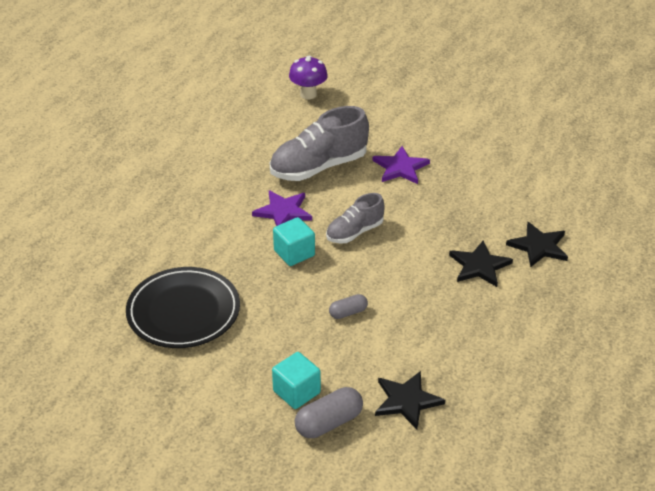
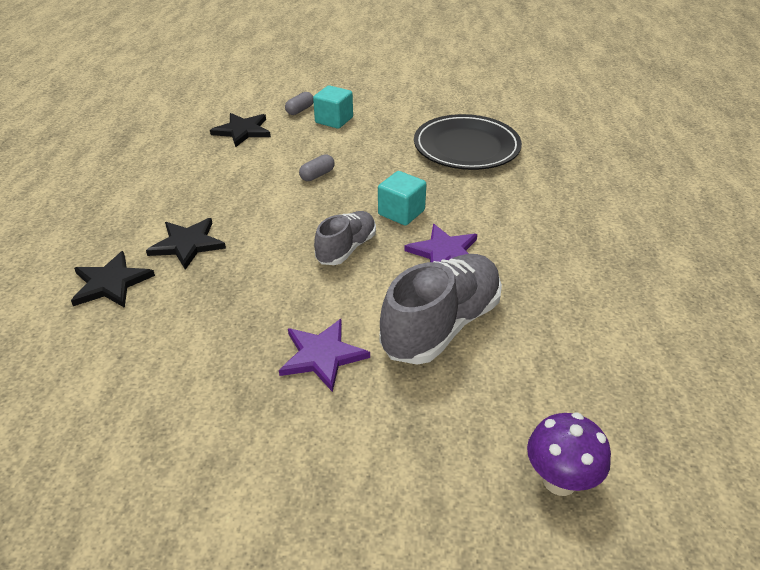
camera: 160 degrees right, 0 degrees up
(329, 423) = (300, 110): grey capsule -> grey capsule, size x0.60

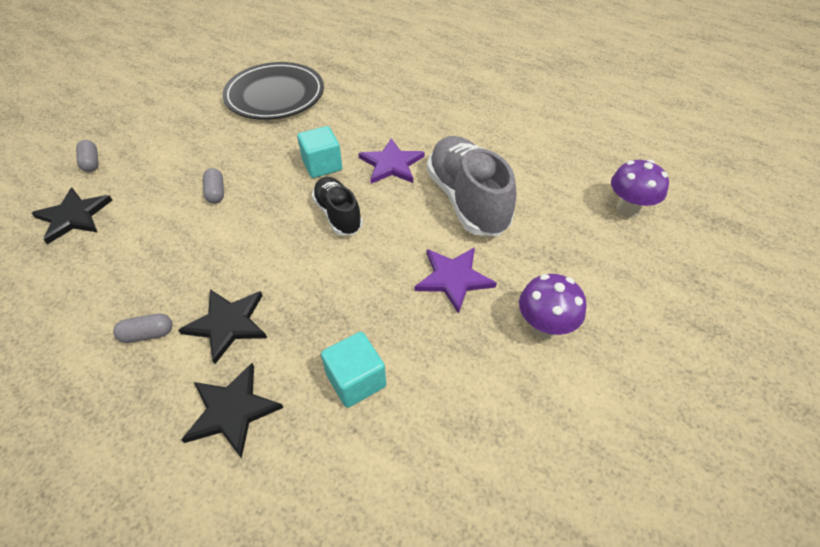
camera: 60 degrees left, 10 degrees up
(158, 213) = (148, 334): none -> grey capsule
(302, 451) = (544, 327): none -> purple mushroom
(334, 120) = (140, 148): turquoise cube -> turquoise cube (356, 380)
(346, 248) = (338, 215): grey shoe -> black shoe

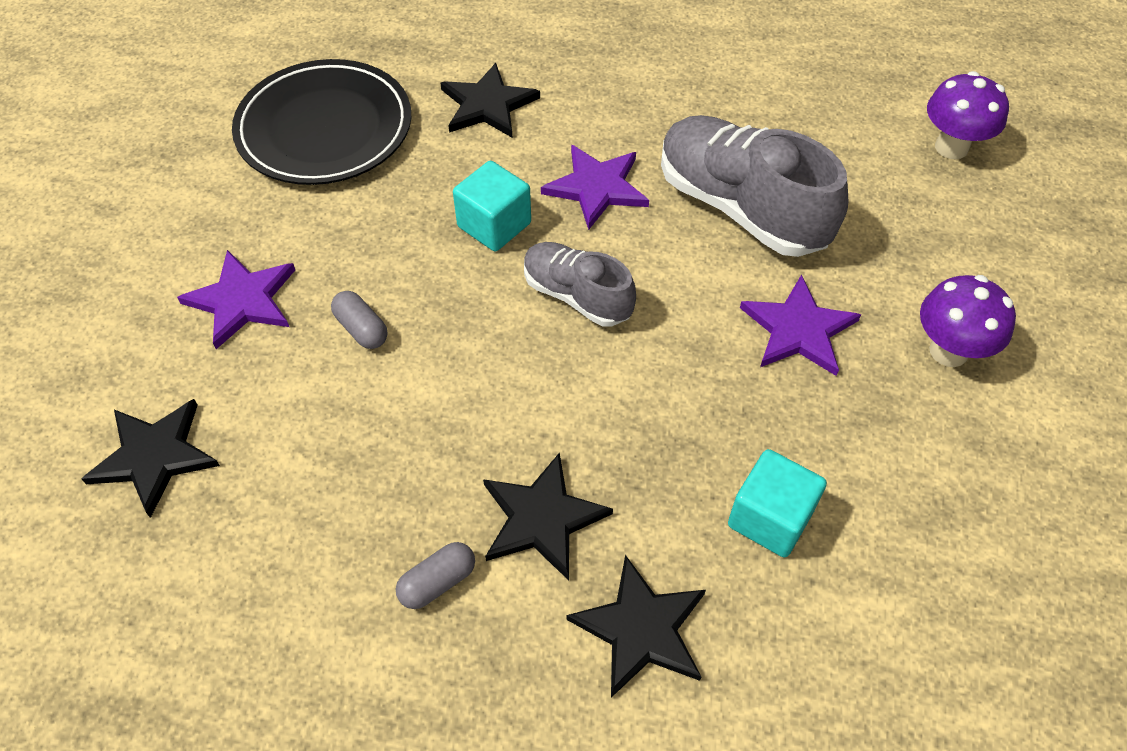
camera: 25 degrees left, 5 degrees up
(91, 162) = (100, 355): grey capsule -> none
(172, 160) = (242, 300): none -> purple star
(338, 215) = (577, 296): black shoe -> grey shoe
(364, 107) = (487, 105): none -> black star

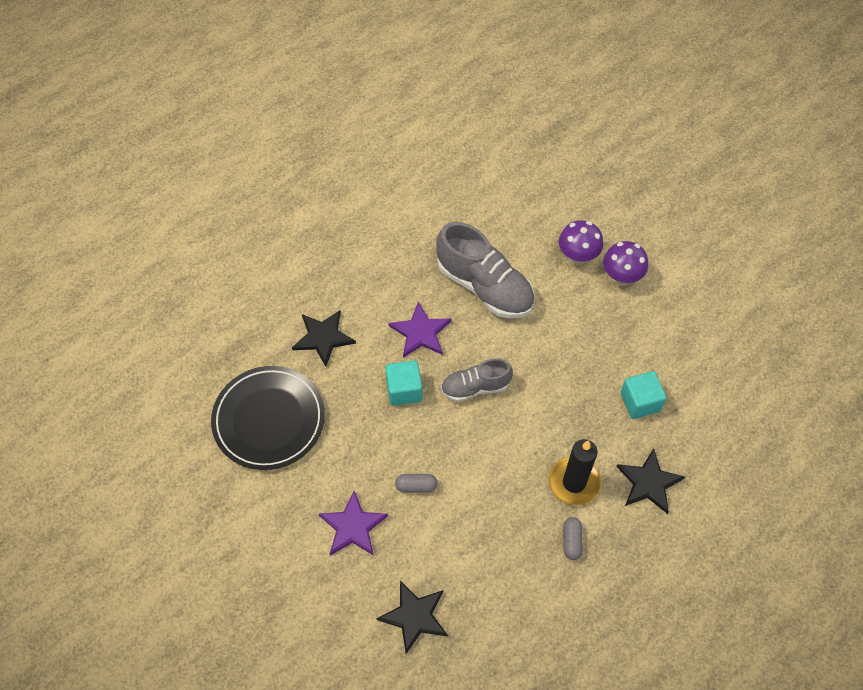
camera: 50 degrees left, 5 degrees up
(542, 518) = (574, 482): black star -> black candle
(741, 207) = (484, 286): grey shoe -> grey shoe turned 135 degrees counterclockwise
(798, 330) = (566, 320): purple star -> none
(951, 147) = (525, 182): purple mushroom -> purple mushroom (577, 257)

